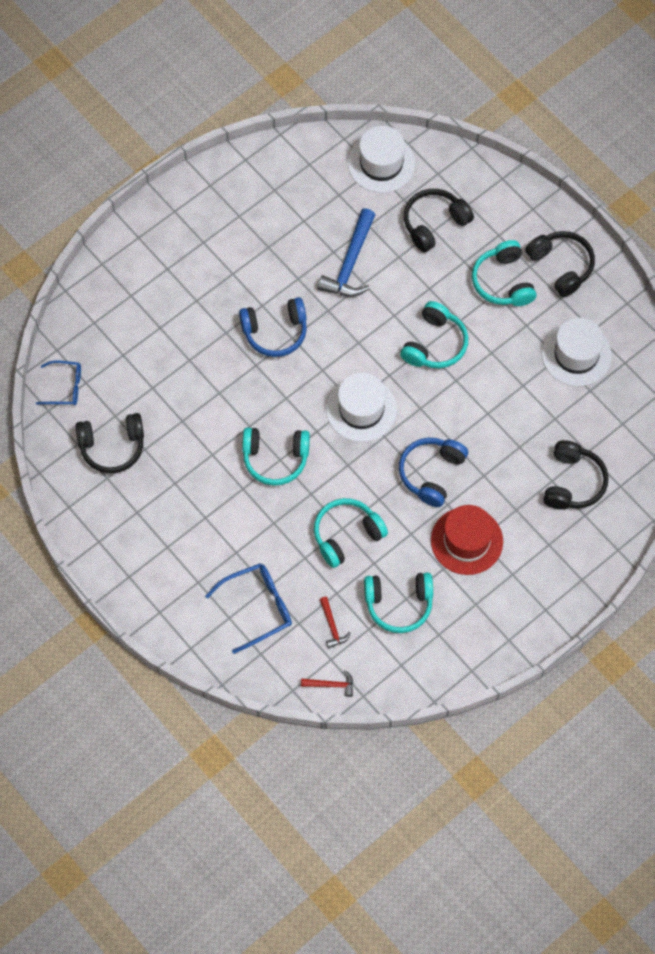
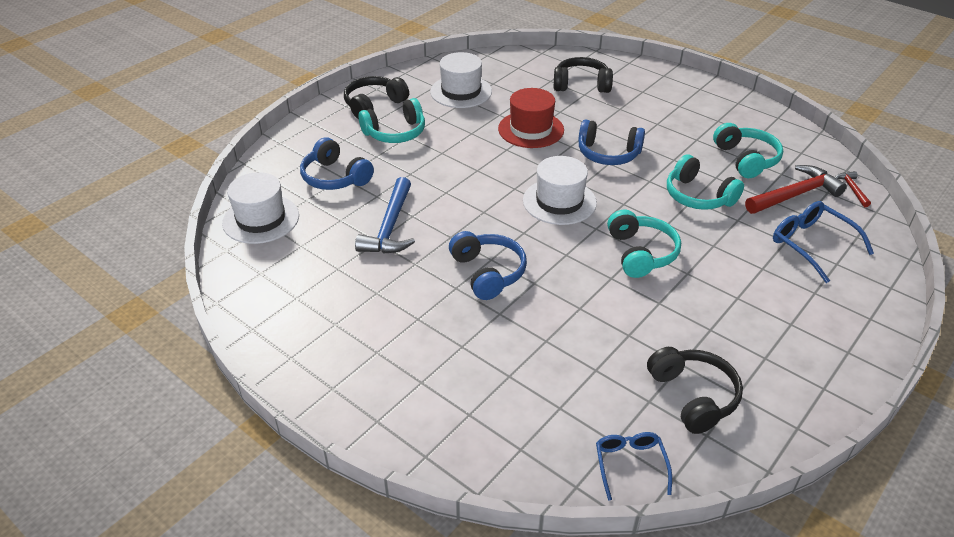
camera: 100 degrees left, 25 degrees down
(332, 626) = (795, 194): red hammer -> red hammer, size x2.02
(350, 263) = (390, 227): blue hammer -> blue hammer turned 90 degrees clockwise
(434, 223) = (335, 177): black headphones -> blue headphones
(435, 344) = (472, 164): turquoise headphones -> none
(466, 541) = (663, 130): red hat -> red hat (531, 129)

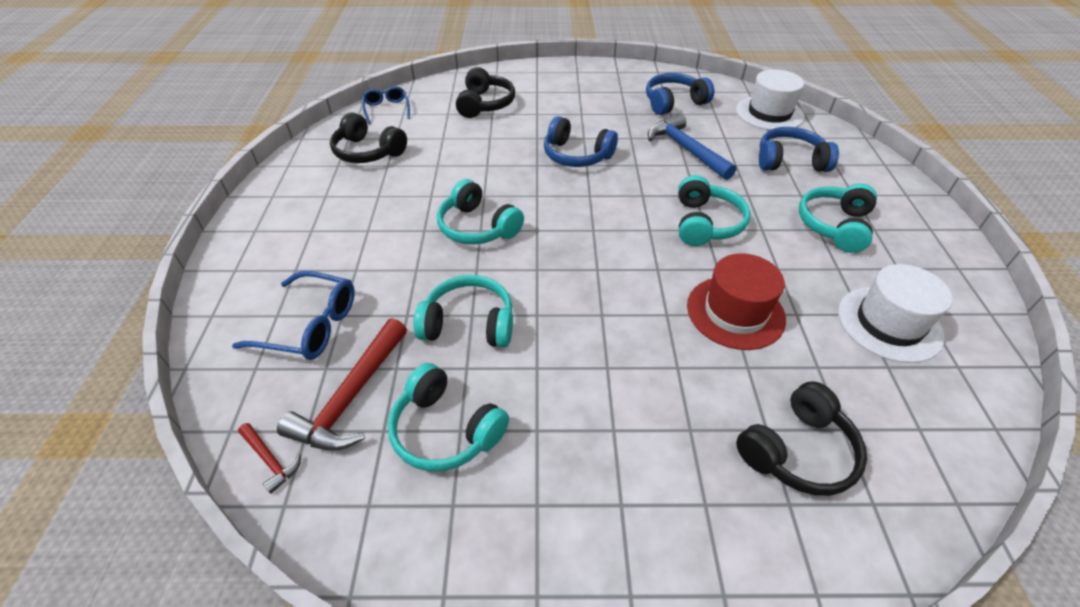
camera: 140 degrees right, 5 degrees up
(374, 105) = (915, 245): black headphones -> black headphones (485, 104)
(471, 173) = (705, 223): none -> turquoise headphones
(559, 201) = (596, 238): white hat -> none
(608, 154) = (616, 328): blue headphones -> blue headphones (673, 102)
(630, 465) = (387, 109): blue glasses -> blue glasses turned 150 degrees counterclockwise

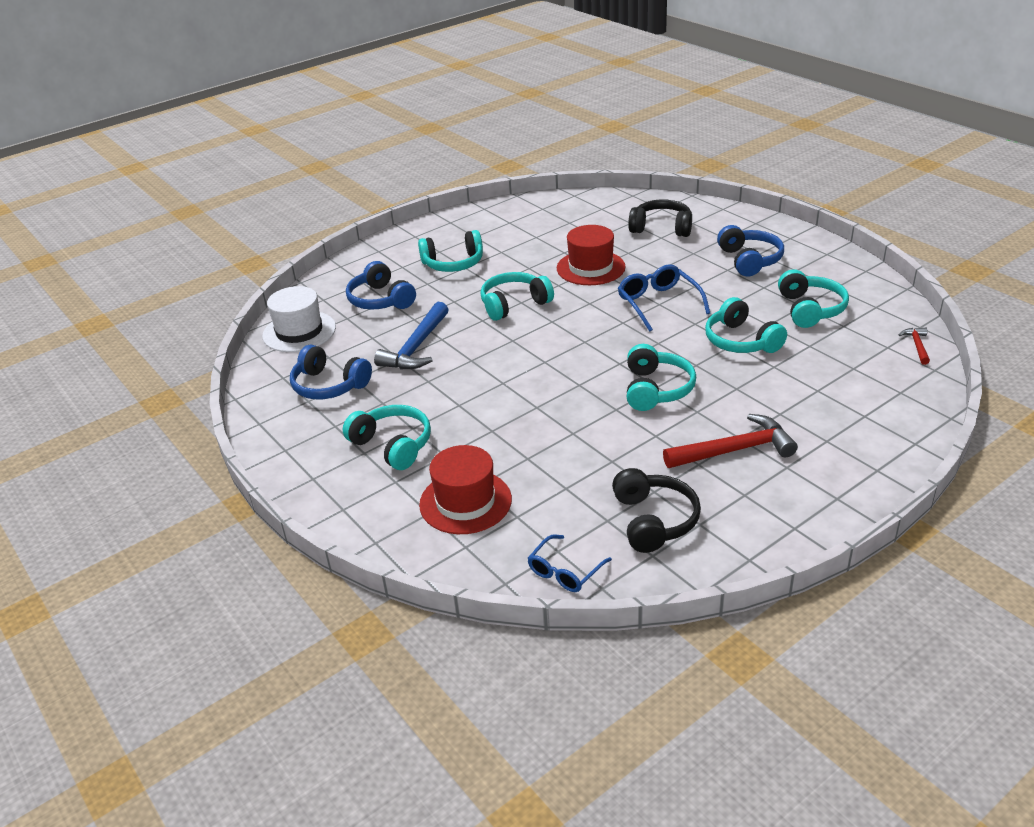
camera: 125 degrees left, 10 degrees down
(310, 326) = (845, 396): blue glasses -> blue glasses (658, 303)
(351, 397) = (849, 347): red hammer -> red hammer (735, 450)
(485, 104) = (465, 502): black headphones -> red hat
(572, 101) = (392, 445): none -> turquoise headphones
(576, 155) = (495, 394): blue headphones -> blue headphones (749, 260)
(889, 323) = (533, 229): white hat -> none

